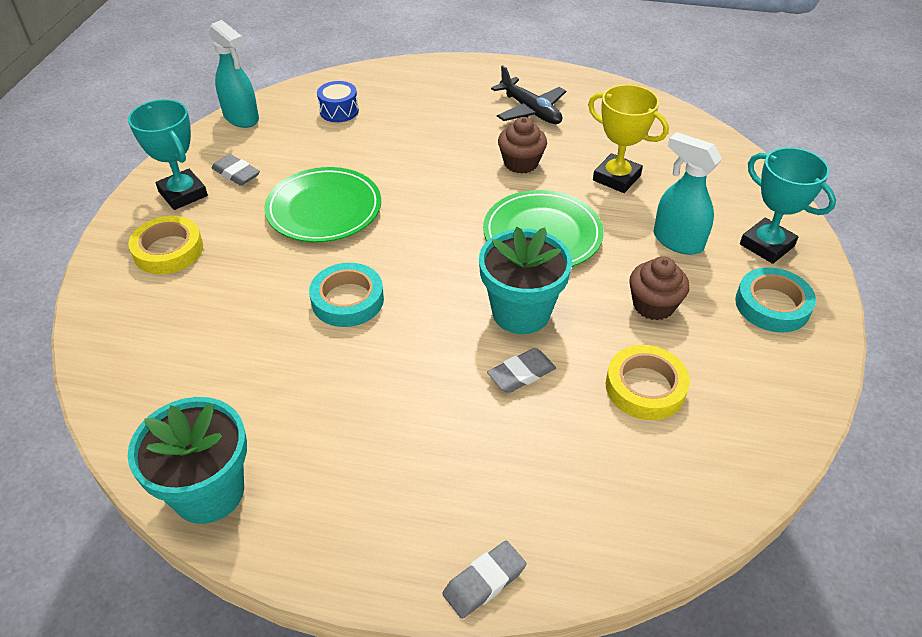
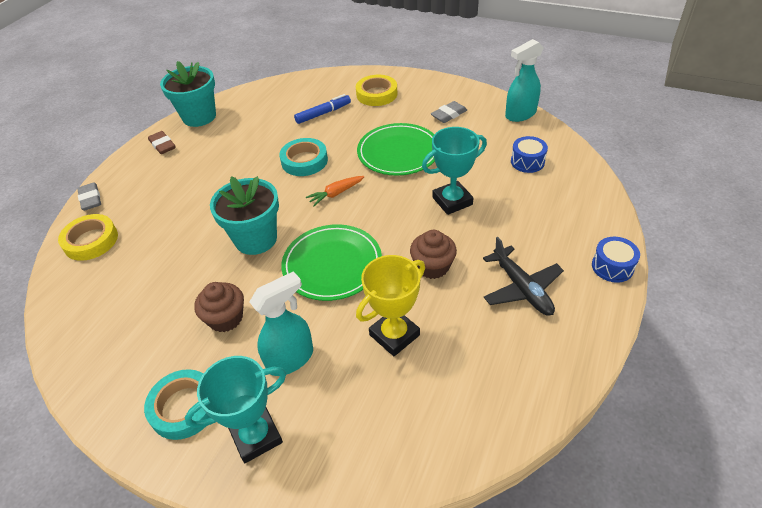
camera: 105 degrees right, 0 degrees up
(183, 194) = (431, 95): turquoise trophy -> turquoise trophy (452, 201)
(218, 304) = (323, 113): none -> blue marker
(308, 523) = (162, 145): none -> brown eraser
(417, 254) = (335, 194): none -> orange carrot
(488, 66) = (612, 267): none -> blue drum
(521, 374) = (204, 231): grey eraser -> none
(530, 110) = (522, 288): black plane -> black plane turned 90 degrees counterclockwise
(645, 387) = (157, 292): yellow tape -> yellow tape (91, 241)

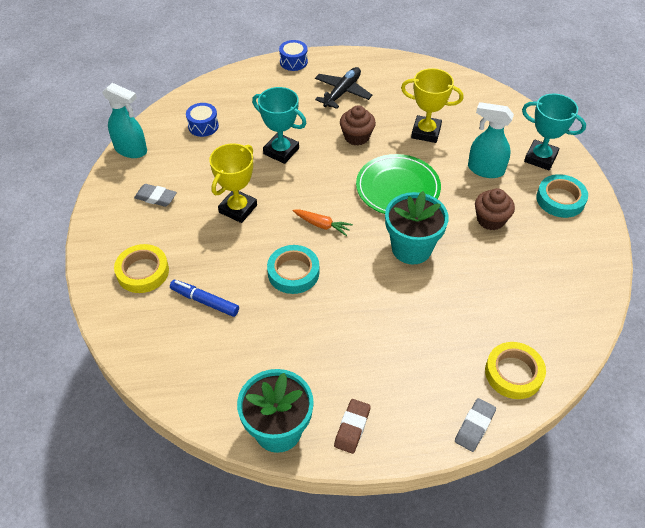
camera: 125 degrees left, 5 degrees up
(398, 152) = (238, 209): green plate -> yellow trophy

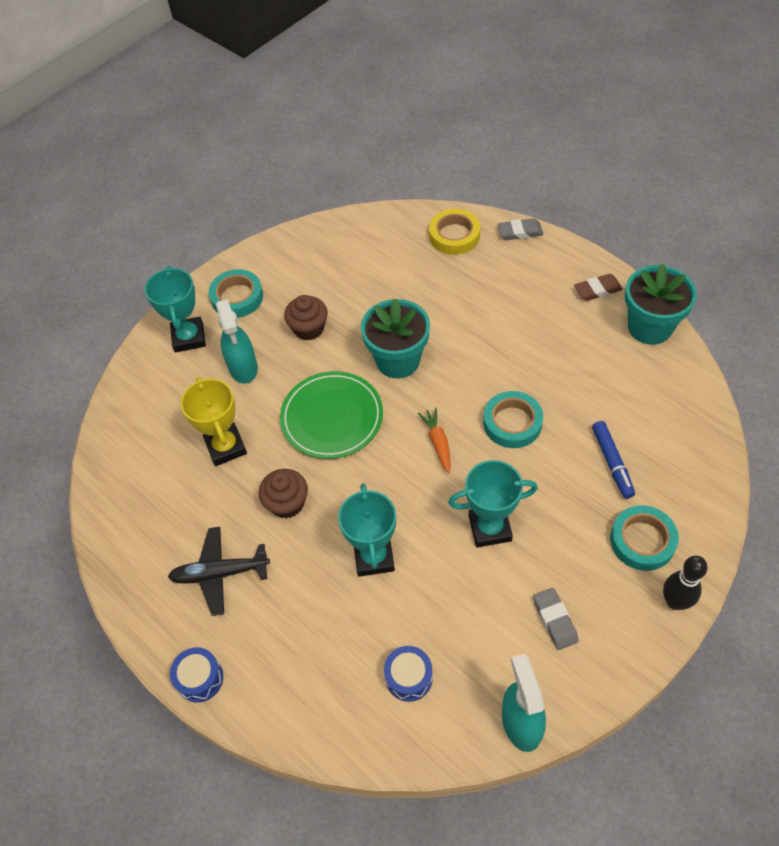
camera: 125 degrees left, 5 degrees up
(95, 256) = (675, 602): none -> black bowling pin
(143, 272) = (642, 541): yellow tape -> turquoise tape
(238, 209) = (490, 528): yellow trophy -> turquoise trophy

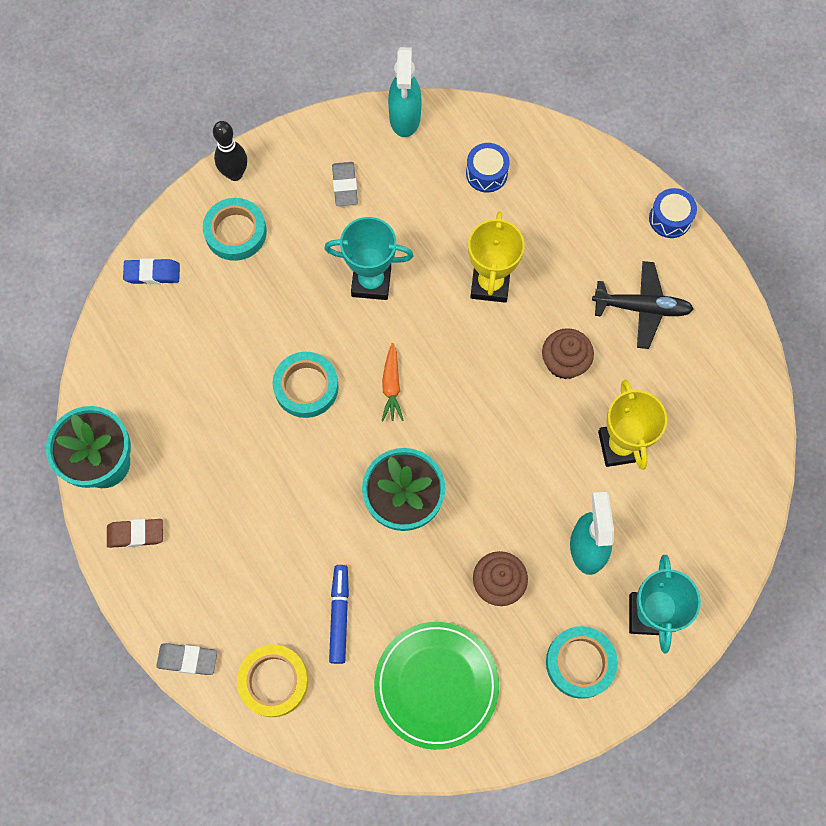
camera: 170 degrees left, 15 degrees up
(332, 417) = (497, 449): green plate -> green plate (436, 685)
(374, 557) = (490, 284): turquoise trophy -> yellow trophy
(612, 462) = (225, 315): blue marker -> blue marker (339, 615)
(699, 480) = (152, 273): none -> blue eraser

